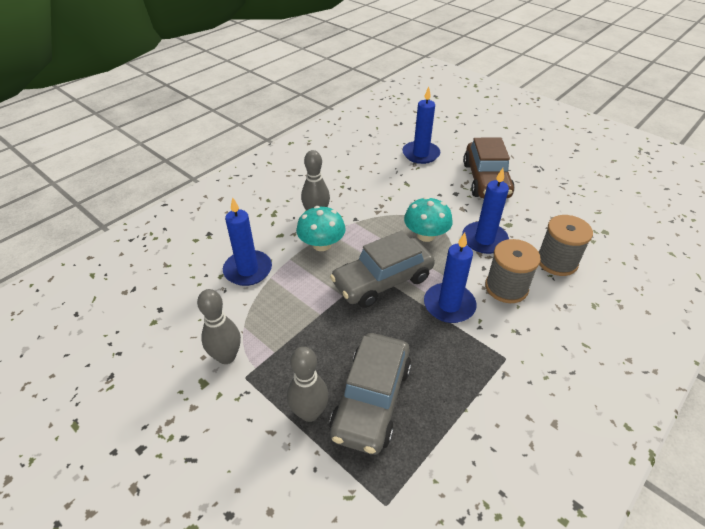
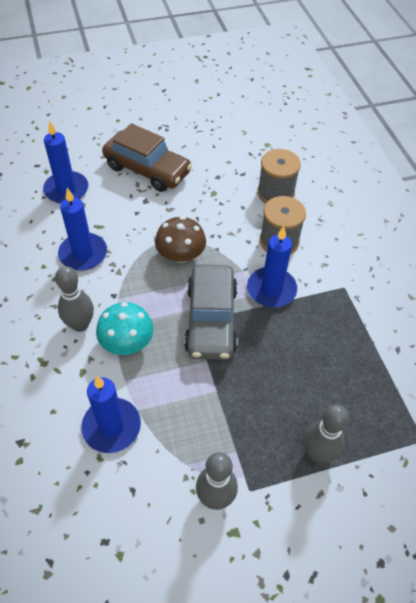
camera: 60 degrees left, 10 degrees up
(371, 400) = (330, 399): grey car -> none
(426, 235) = (180, 255): turquoise mushroom -> brown mushroom
(484, 240) = (218, 220): blue candle -> blue candle (83, 254)

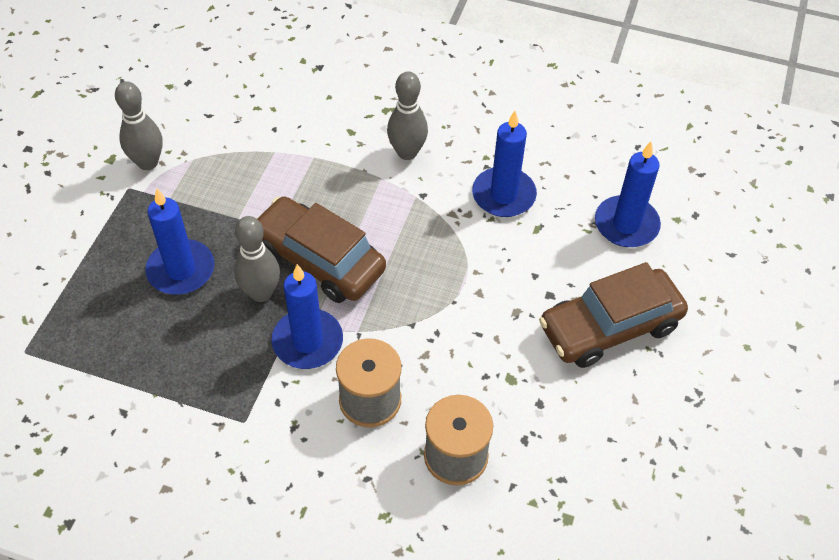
camera: 125 degrees right, 0 degrees up
(111, 426) = (276, 127): blue candle -> blue candle (181, 270)
(127, 342) = (354, 178): turquoise mushroom -> none
(180, 255) = (430, 282): brown mushroom -> none
(211, 320) = (319, 260): grey car -> brown car
(318, 453) = (104, 256): grey bowling pin -> grey bowling pin (261, 293)

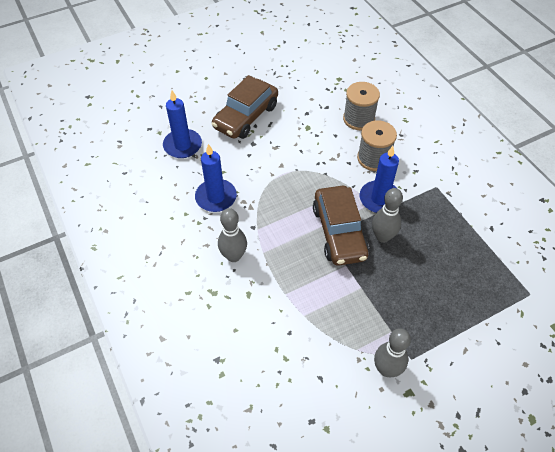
camera: 135 degrees left, 0 degrees up
(181, 270) = (415, 279): blue candle -> none
(609, 327) = (246, 116): brown car -> brown car turned 105 degrees clockwise

